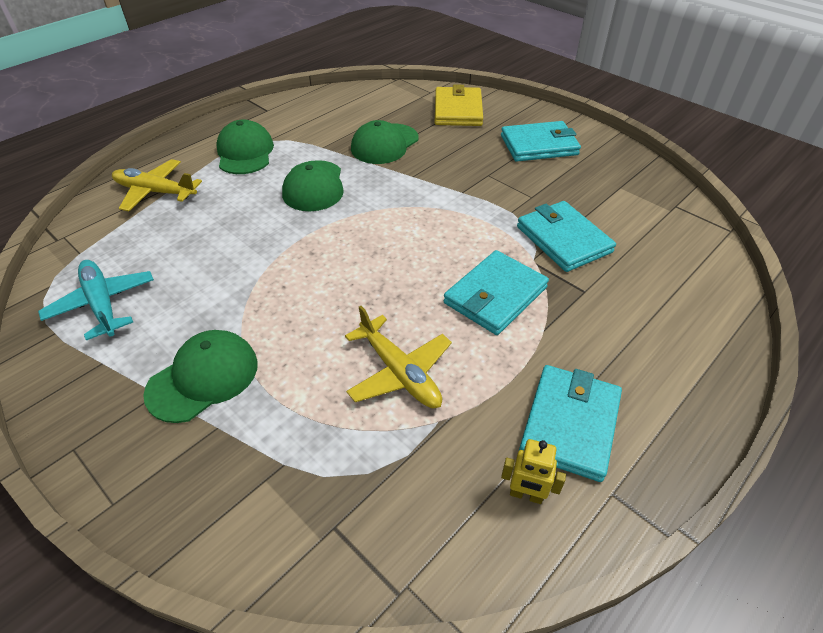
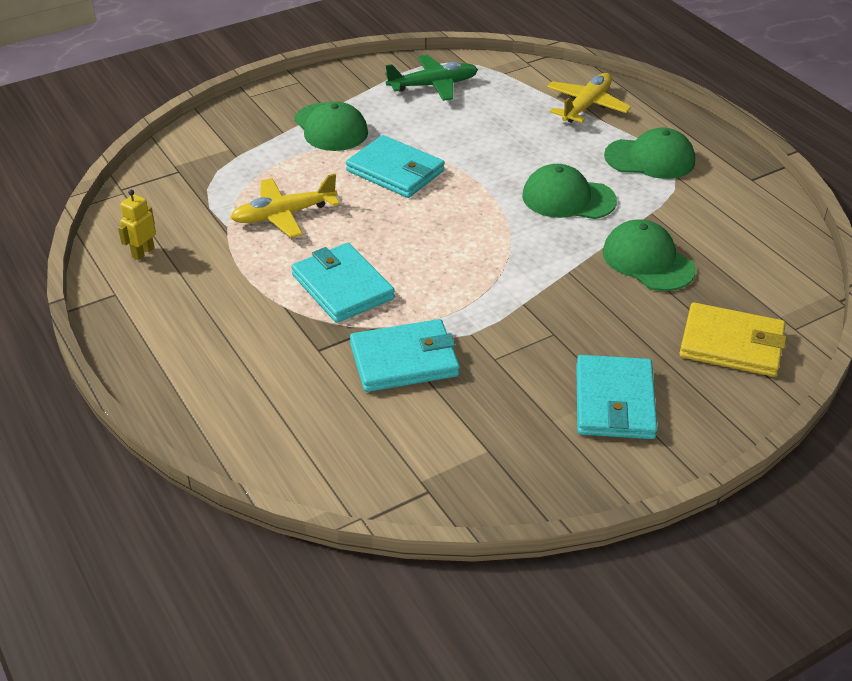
camera: 105 degrees right, 5 degrees down
(102, 304) = (433, 85): turquoise plane -> green plane
(570, 424) = (181, 291): turquoise wallet -> turquoise wallet (395, 171)

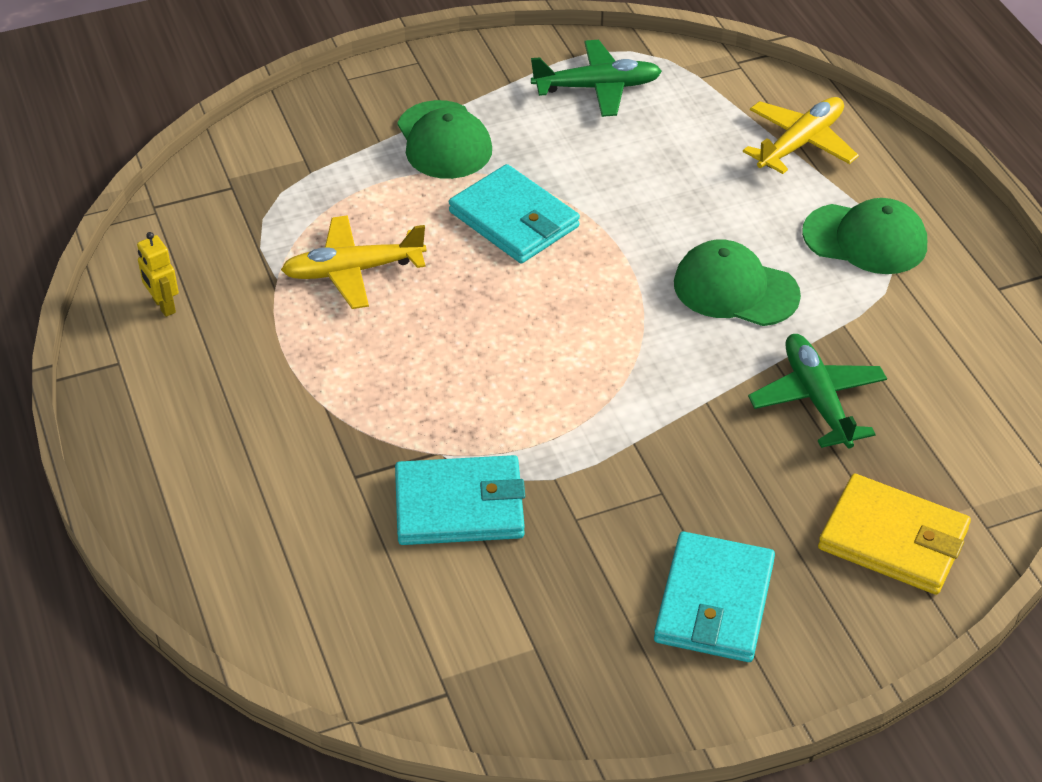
camera: 10 degrees right, 5 degrees up
(143, 252) = (163, 306): yellow robot -> yellow robot turned 75 degrees counterclockwise
(342, 287) = (405, 388): turquoise wallet -> none
(648, 261) = (817, 399): green cap -> green plane

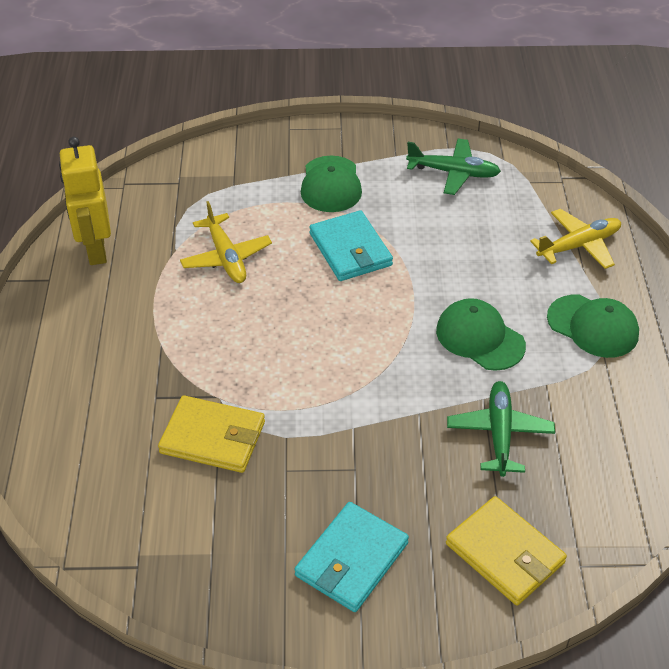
camera: 20 degrees right, 0 degrees up
(163, 306) = (95, 250): yellow robot -> yellow robot, size x2.07
(352, 271) = (226, 257): yellow plane -> yellow plane turned 120 degrees counterclockwise
(459, 506) = (213, 438): turquoise wallet -> yellow wallet

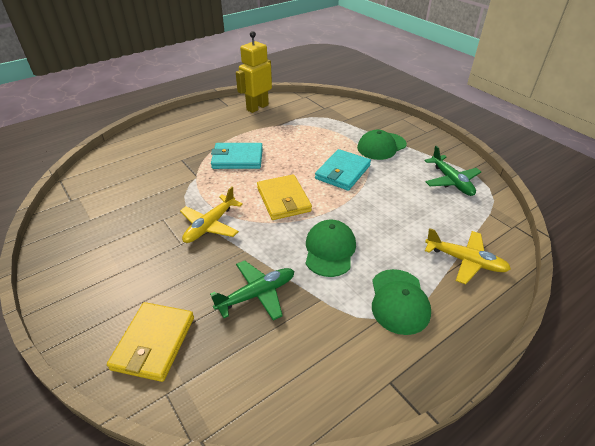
camera: 55 degrees right, 5 degrees down
(213, 438) = (168, 186): yellow wallet -> yellow wallet (283, 199)
(226, 257) = (291, 139): yellow plane -> yellow plane (210, 225)
(351, 559) = (111, 272): turquoise wallet -> turquoise wallet (237, 158)

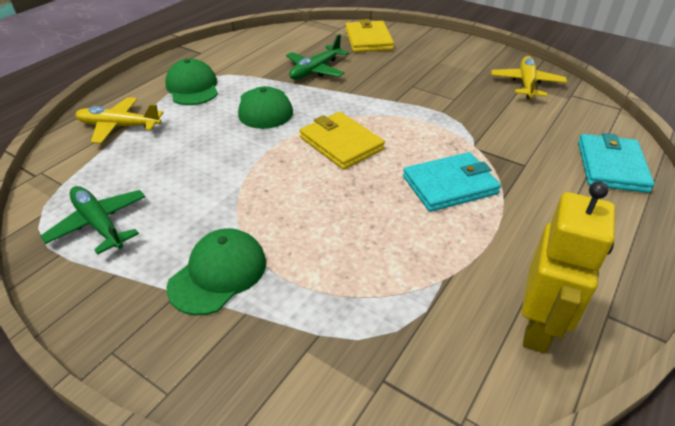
camera: 160 degrees right, 0 degrees up
(210, 225) = (400, 103): yellow plane -> yellow plane (526, 84)
(342, 172) = (277, 200): turquoise wallet -> turquoise wallet (611, 166)

